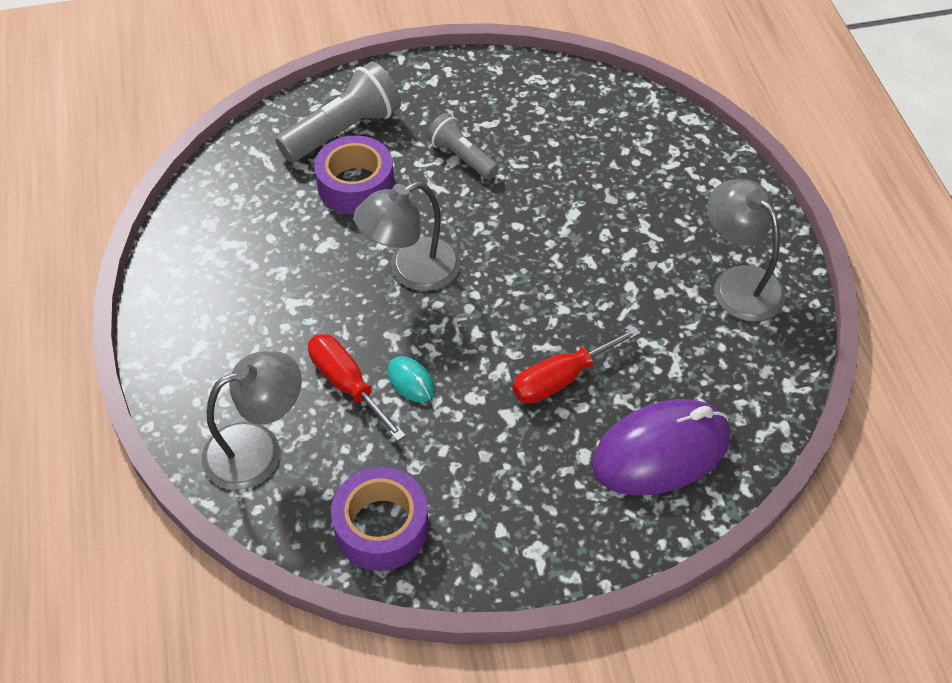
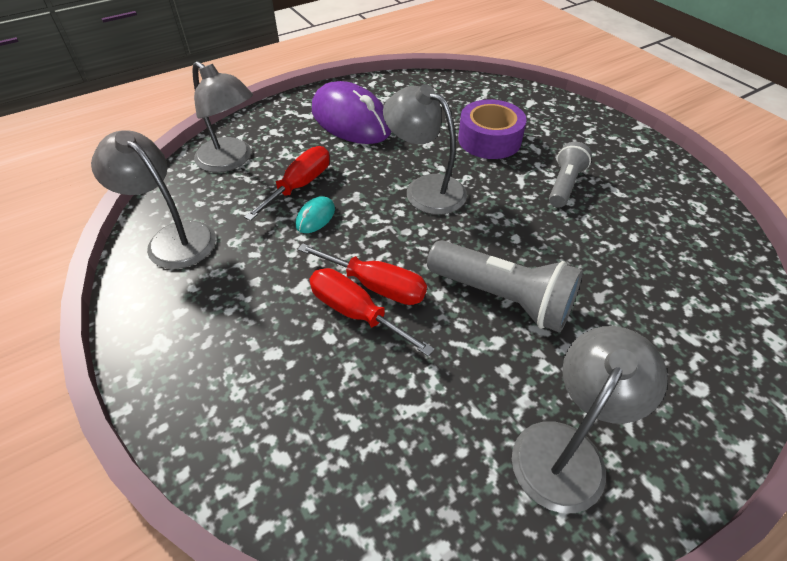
camera: 70 degrees right, 5 degrees down
(343, 131) = (537, 120): grey flashlight -> grey flashlight (502, 298)
(381, 527) = (173, 238): purple tape -> grey lamp
(534, 354) = (376, 286): none -> red screwdriver
(661, 452) = (294, 421): purple mouse -> purple mouse (351, 120)

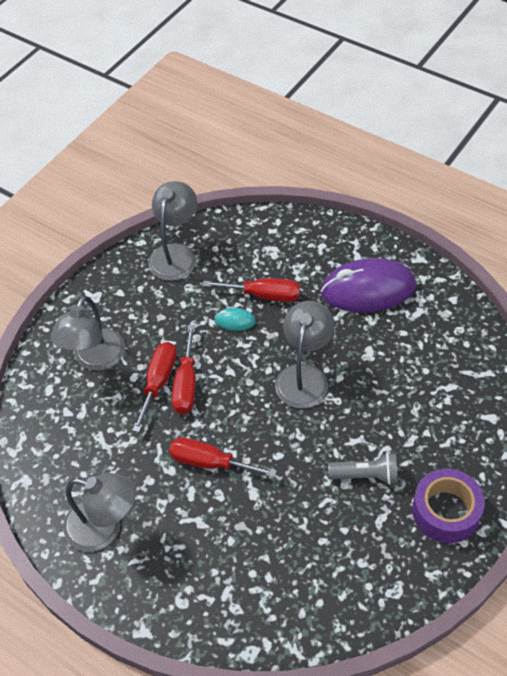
camera: 70 degrees right, 5 degrees up
(231, 161) = (269, 240): grey lamp -> grey lamp (95, 359)
(351, 120) = (368, 289): purple mouse -> purple mouse turned 60 degrees clockwise
(489, 140) = (401, 401): purple tape -> purple tape (446, 511)
(502, 298) = (210, 462): grey flashlight -> red screwdriver

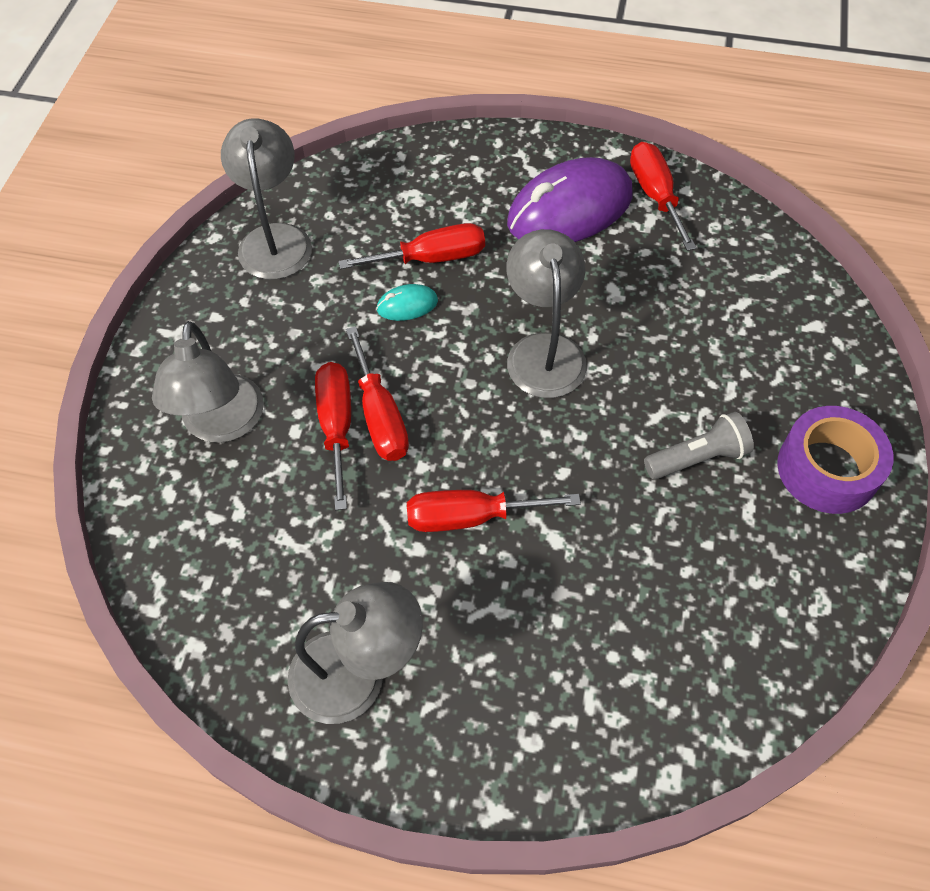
camera: 25 degrees left, 5 degrees up
(430, 297) = (655, 195): none -> red screwdriver

